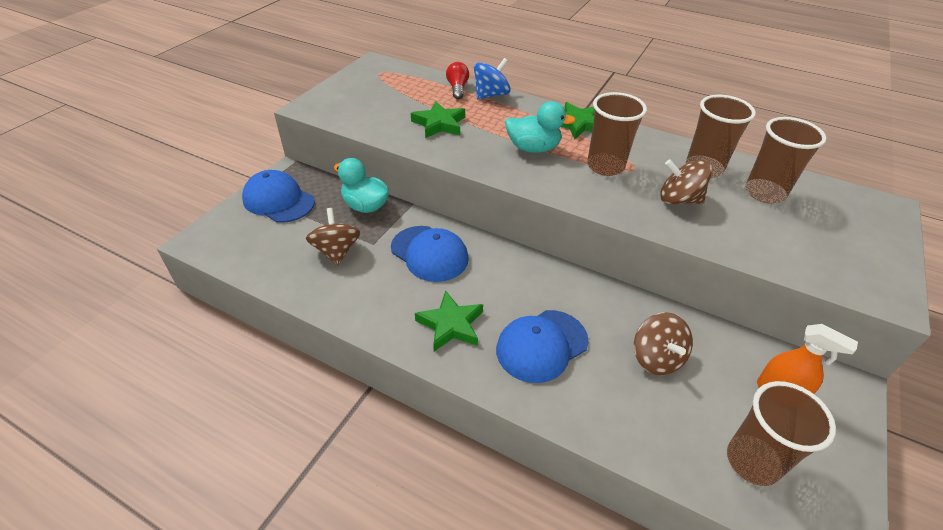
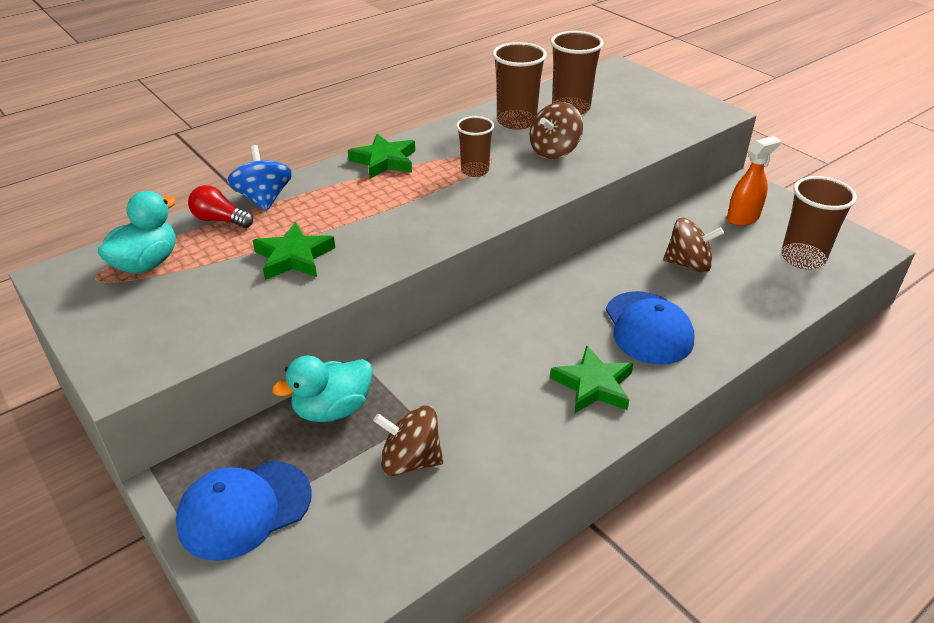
camera: 65 degrees left, 5 degrees down
(429, 253) = (468, 371): blue cap -> none
(533, 148) = (407, 203): turquoise duck -> turquoise duck (146, 263)
(605, 166) = (475, 171): brown cup -> brown cup, size x0.65

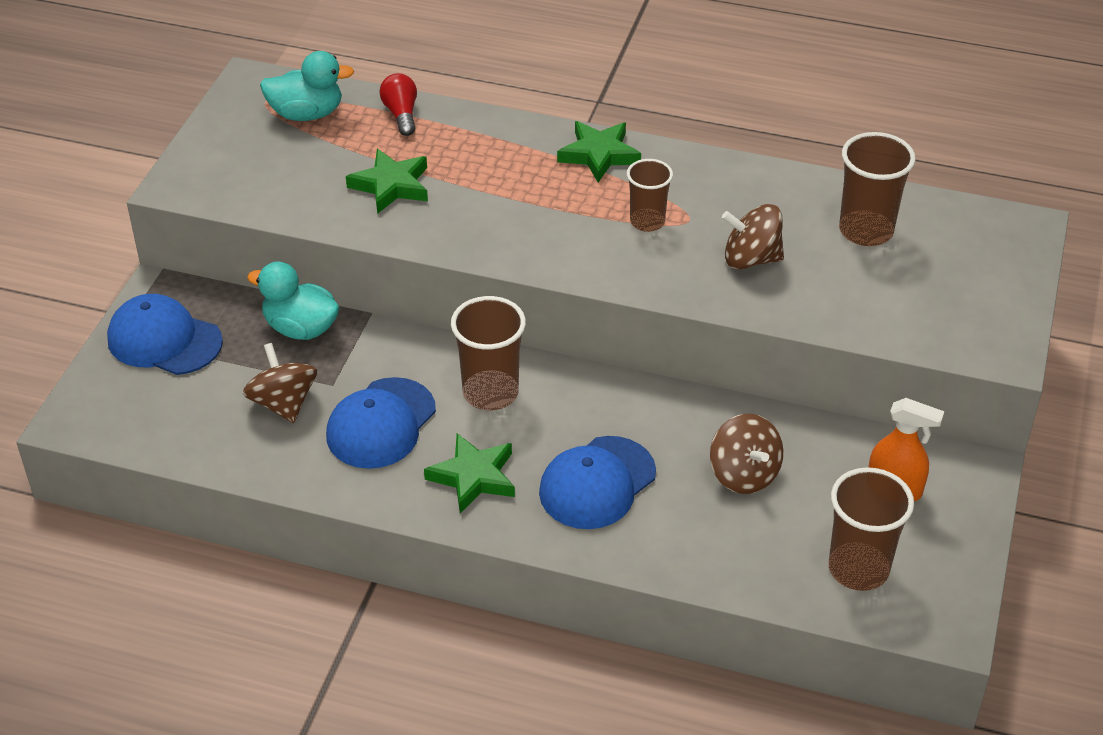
camera: 55 degrees right, 5 degrees up
(264, 199) = (457, 119): blue spinning top -> none
(491, 410) = (381, 424): none -> blue cap
(516, 121) = (784, 204): brown cup -> brown cup (490, 393)

